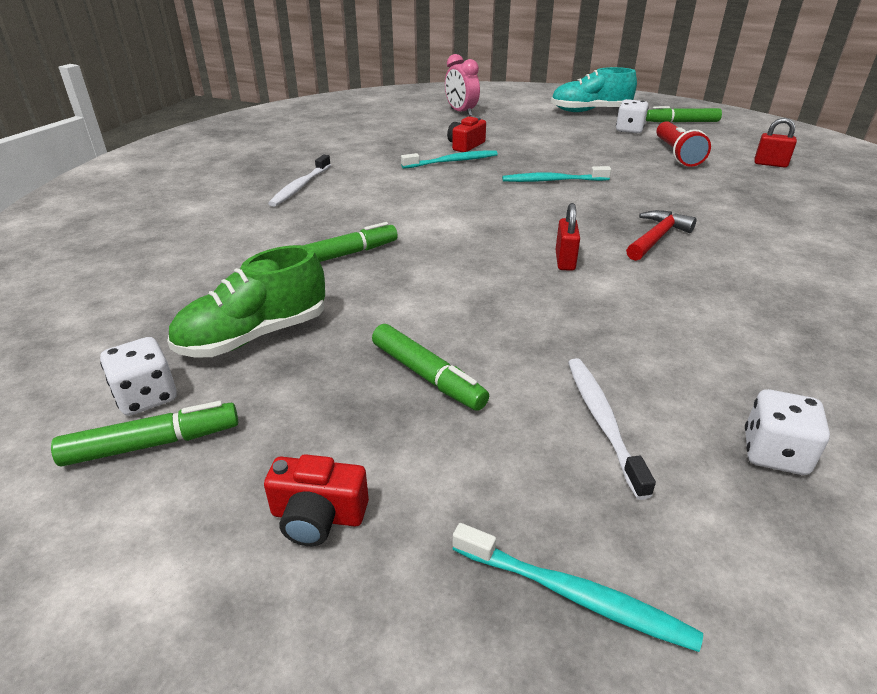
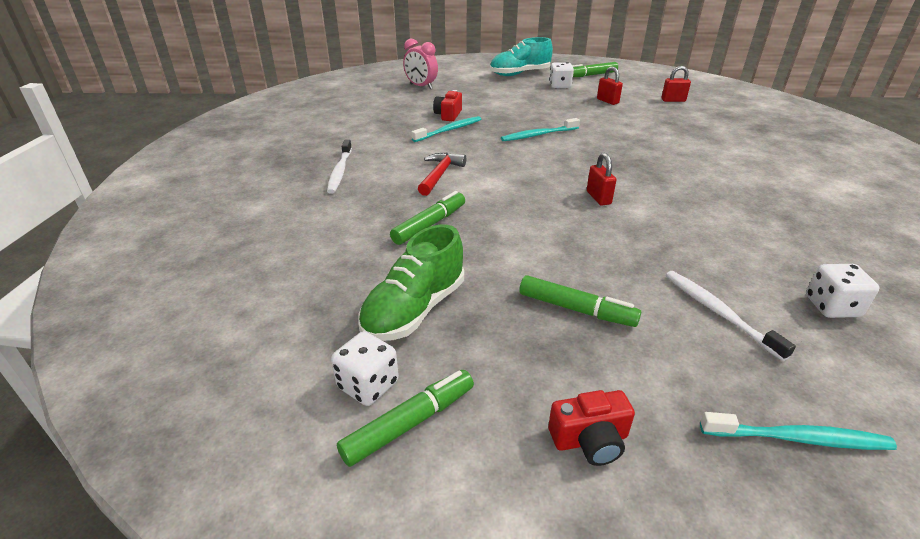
camera: 20 degrees left, 0 degrees up
(656, 238) = (645, 168): red hammer -> red hammer (440, 175)
(676, 154) = (607, 101): red flashlight -> red padlock

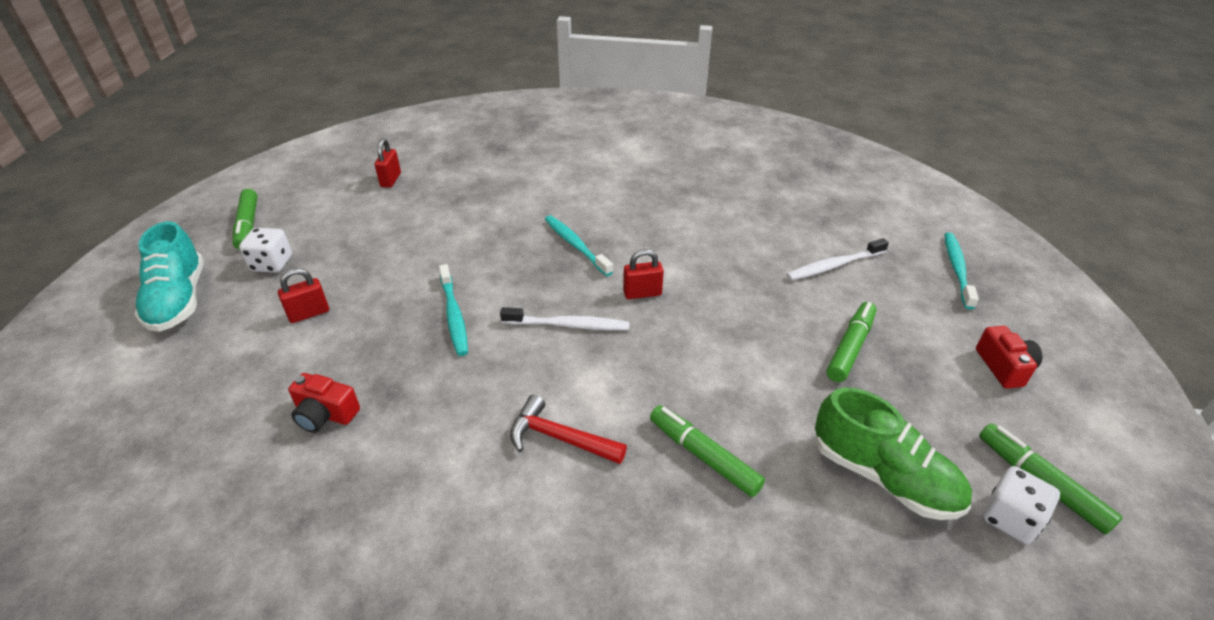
camera: 85 degrees left, 5 degrees up
(340, 171) = (520, 587): white toothbrush -> white toothbrush (568, 325)
(421, 86) = (140, 452): pink clock -> none
(449, 130) = (395, 417): turquoise toothbrush -> turquoise toothbrush (576, 245)
(607, 101) = (363, 231): red padlock -> red padlock (309, 313)
(831, 306) = (813, 211): white dice -> none

